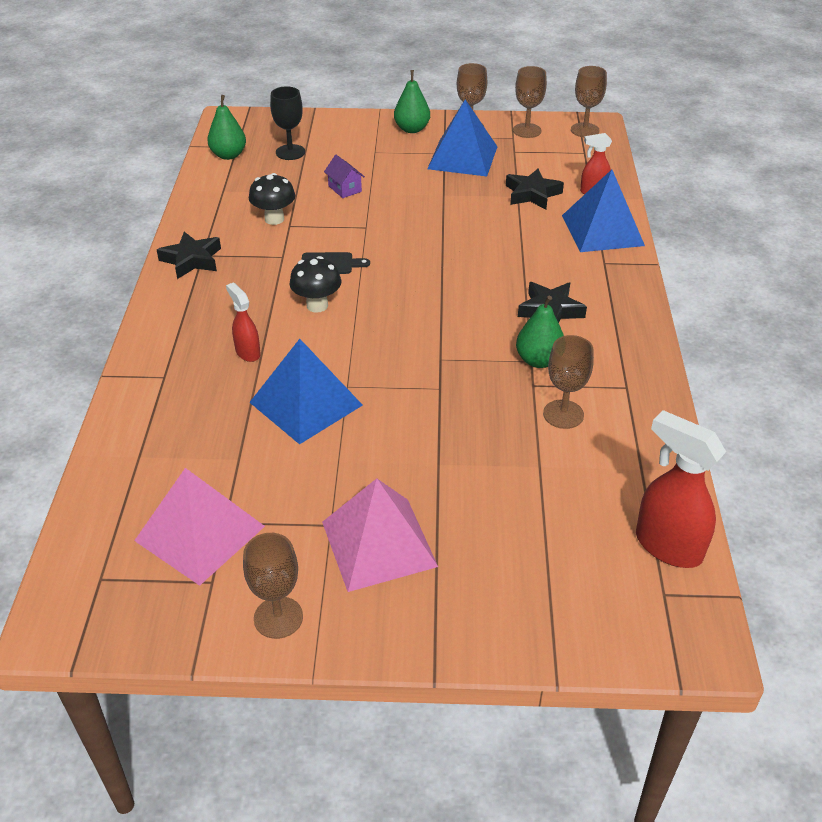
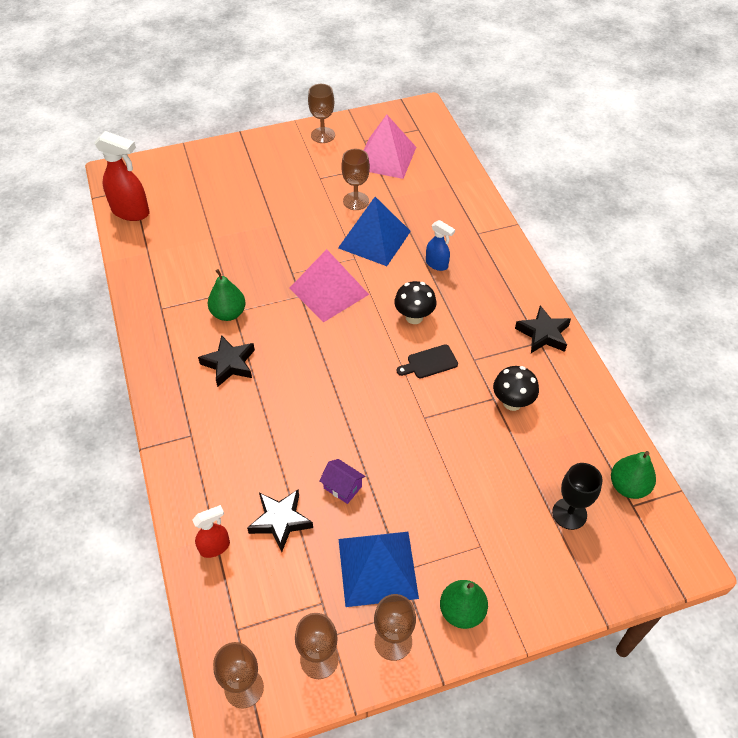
camera: 160 degrees right, 10 degrees up
(247, 352) = (437, 264): red spray bottle -> blue spray bottle
(345, 189) = (475, 468): purple house -> purple house (342, 487)
(378, 544) = (289, 175): pink pyramid -> pink pyramid (329, 291)
(563, 414) = (203, 275): brown goblet -> brown goblet (356, 201)
(602, 230) = (197, 482): blue pyramid -> none

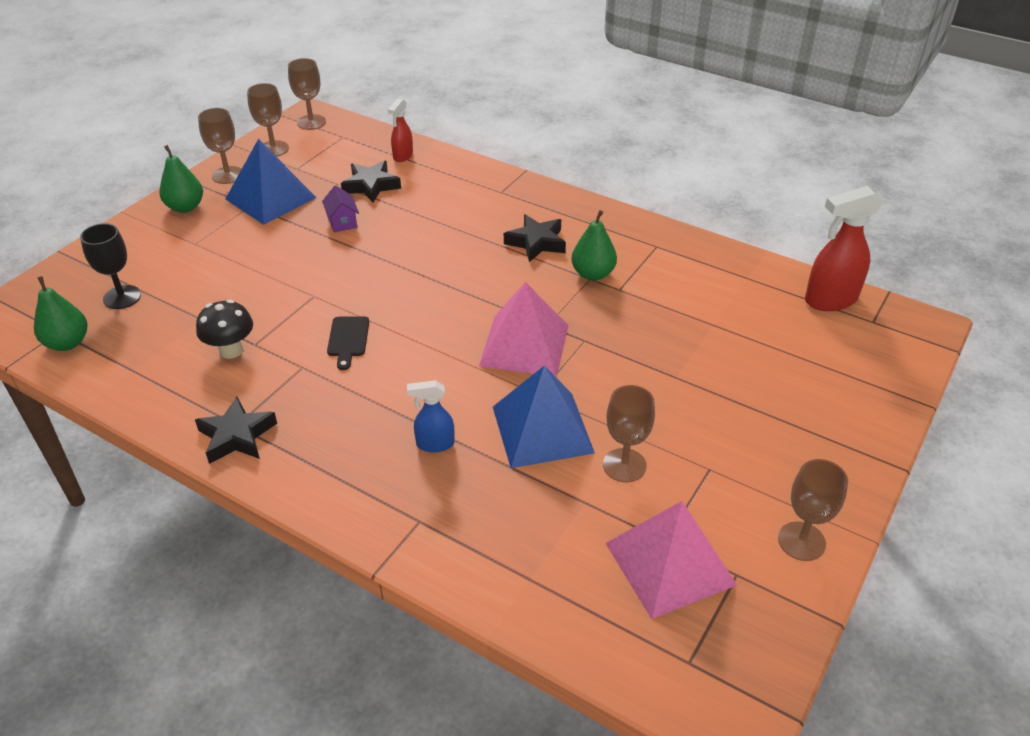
camera: 140 degrees right, 10 degrees down
(342, 487) = (342, 222): purple house -> purple house turned 75 degrees clockwise
(414, 317) = (405, 371): black mushroom -> none
(429, 362) = (348, 339): black cutting board -> black cutting board turned 150 degrees clockwise

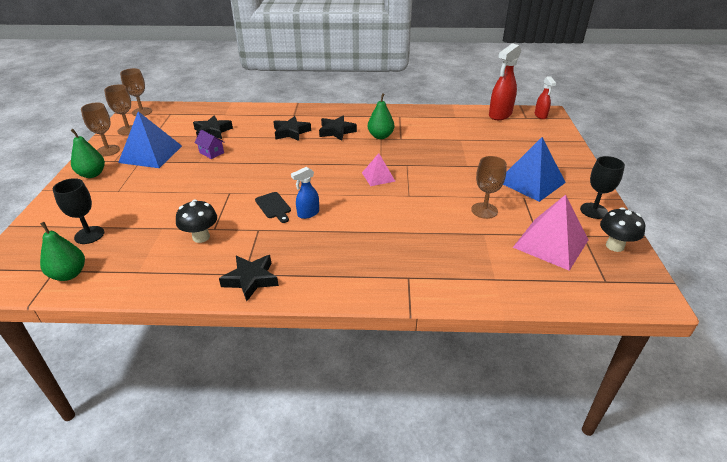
camera: 30 degrees left, 5 degrees down
(403, 156) = (218, 113): red spray bottle -> red spray bottle (540, 115)
(434, 444) = (377, 238): blue spray bottle -> blue spray bottle (308, 214)
(471, 222) = (291, 132): none -> black star
(524, 345) = (378, 177): pink pyramid -> pink pyramid, size x0.55
(542, 429) = (427, 210): blue pyramid -> blue pyramid (531, 182)
(768, 615) = (614, 246): none -> black mushroom
(801, 541) = (593, 211): brown goblet -> black goblet

